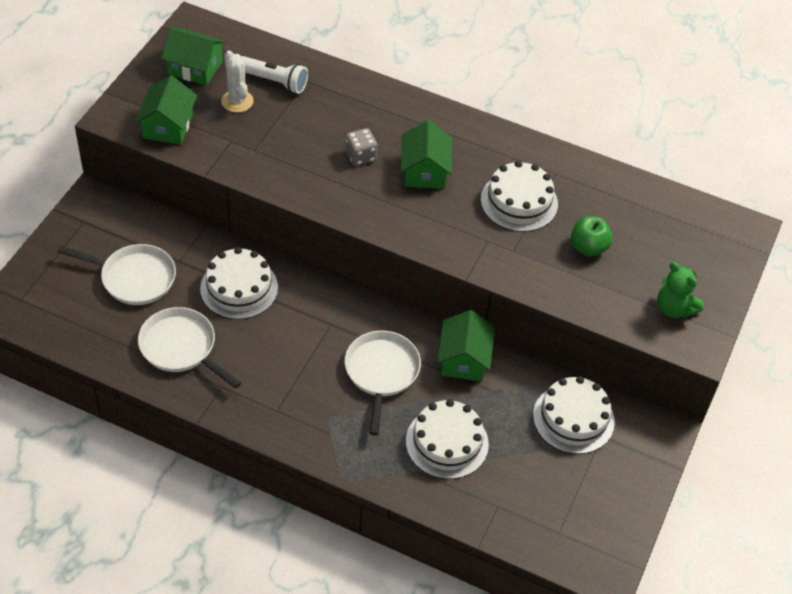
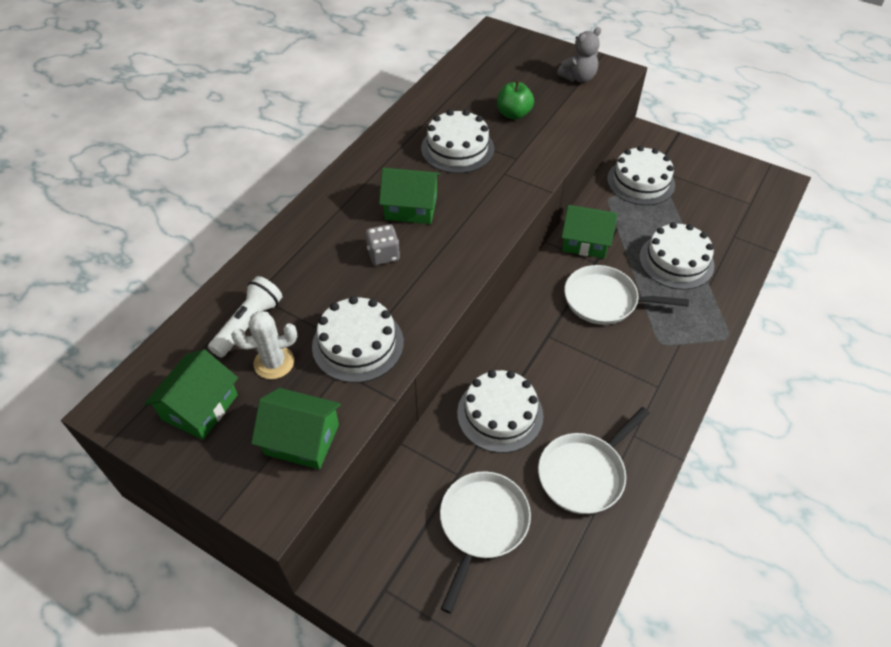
camera: 80 degrees left, 0 degrees up
(258, 148) = (358, 344): none -> white cake
(674, 308) = (578, 78): green teddy bear -> grey teddy bear

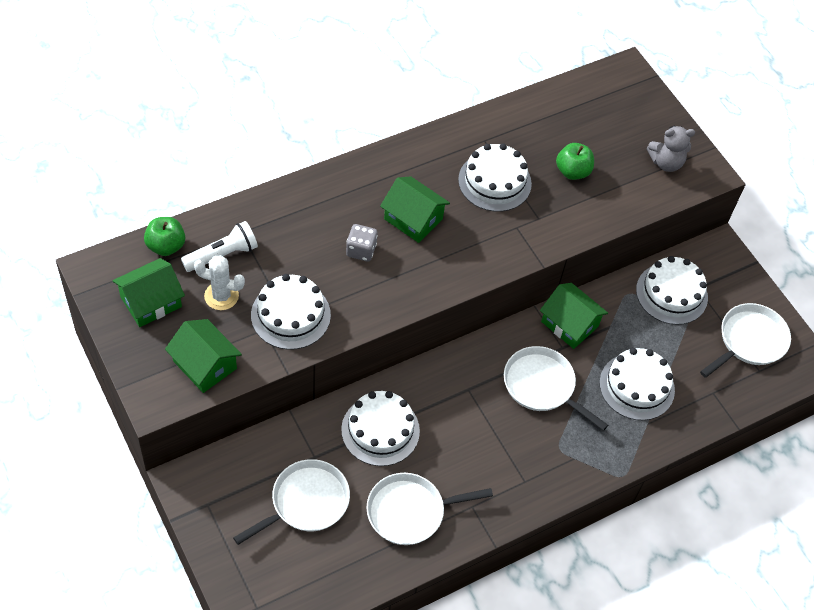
camera: 25 degrees right, 5 degrees up
(182, 345) = (166, 246): none -> green apple
(724, 187) = (749, 341): none -> white pan

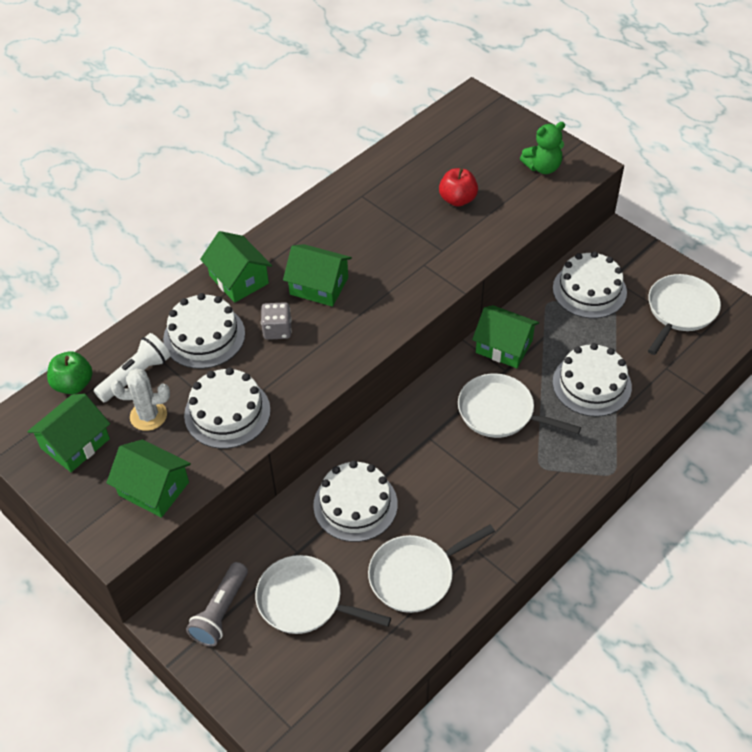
camera: 10 degrees left, 5 degrees down
(231, 488) = (220, 611): none -> grey flashlight
(306, 502) = (304, 601): white pan -> white pan turned 105 degrees counterclockwise
(343, 190) = (239, 279): none -> green house
(494, 181) = (386, 229): white cake -> white cake (204, 336)
(572, 171) = (457, 199): green apple -> red apple
(666, 163) = (542, 167): grey teddy bear -> green teddy bear

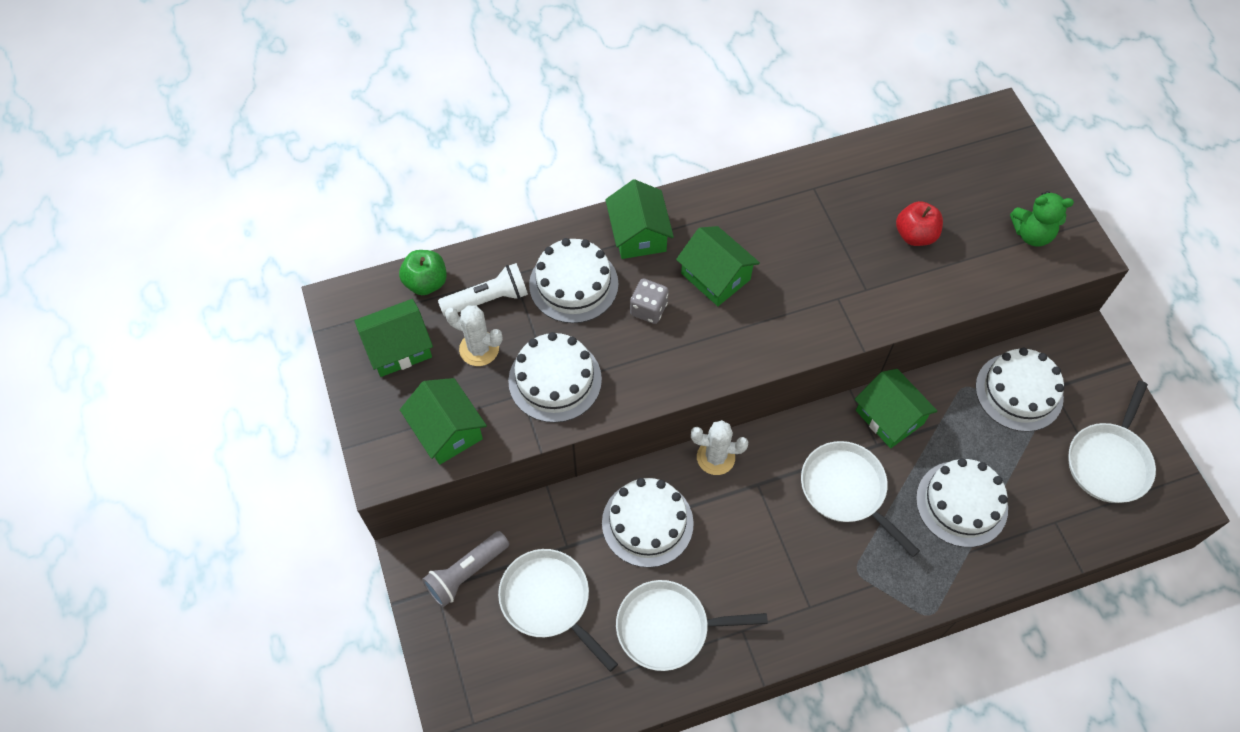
camera: 25 degrees right, 10 degrees up
(384, 432) = (715, 457): none -> white cactus
(680, 311) = (1109, 461): white pan -> white pan turned 150 degrees clockwise

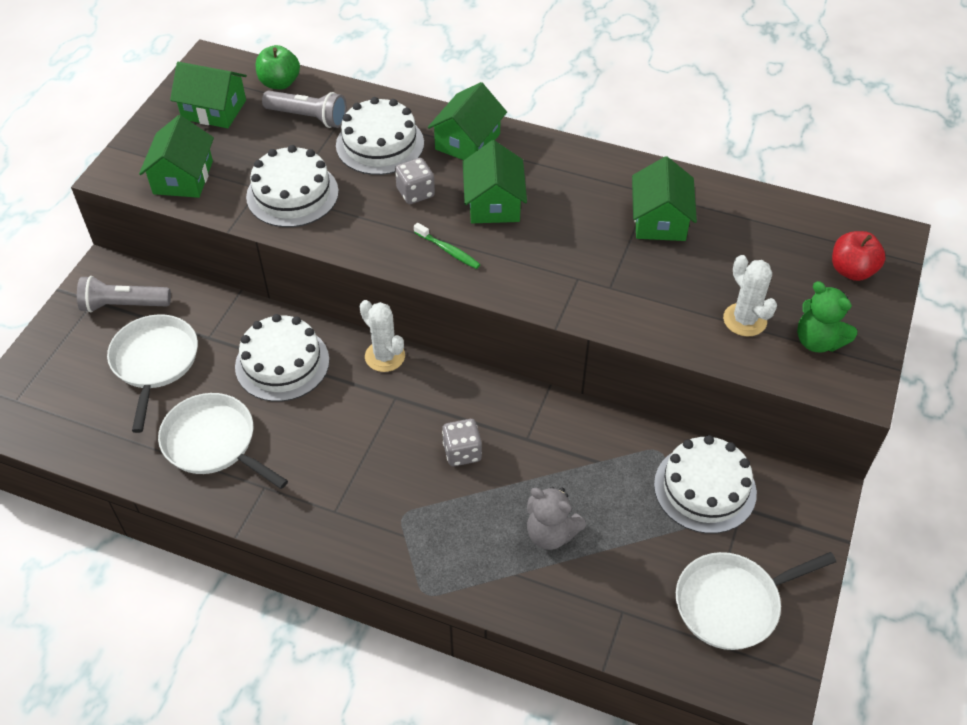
camera: 40 degrees right, 10 degrees down
(479, 349) = (265, 143): white cactus -> white cactus (744, 320)
(488, 299) = (308, 117): white flashlight -> grey flashlight
(726, 342) = (448, 250): none -> green toothbrush
(846, 490) = (462, 452): white pan -> grey dice
(889, 417) = (562, 426): green house -> green house (660, 220)
(915, 235) = (702, 276): red apple -> red apple (852, 270)
(961, 503) = (551, 533): white cake -> grey teddy bear

